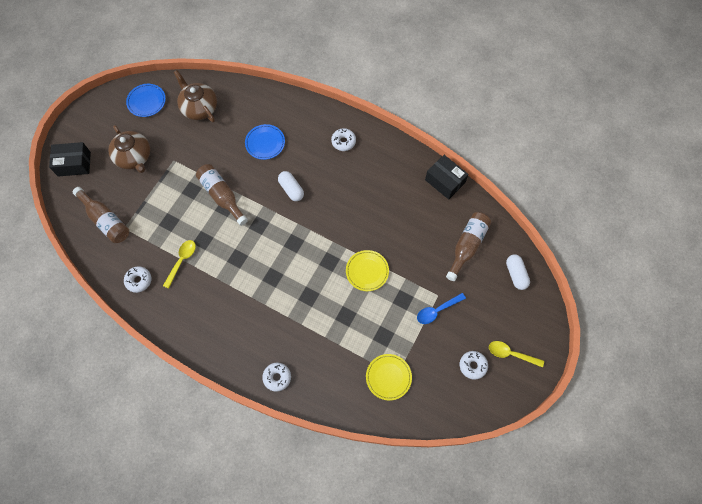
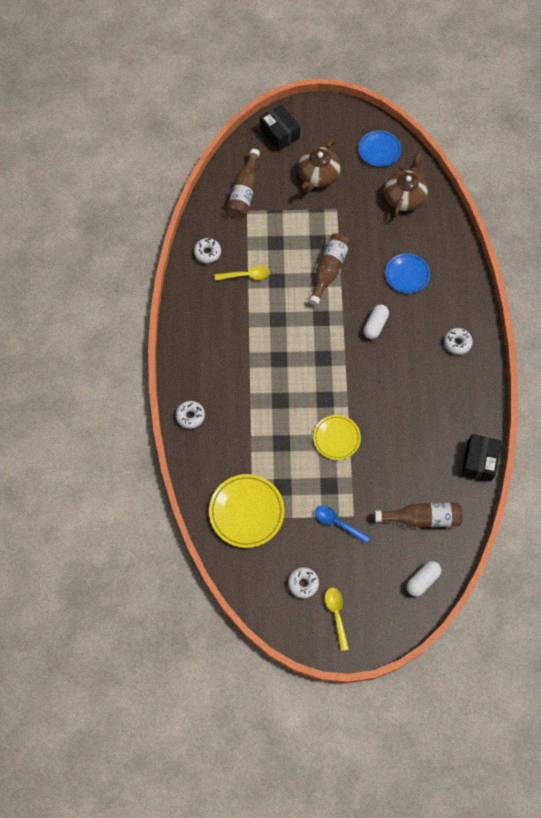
camera: 60 degrees right, 0 degrees up
(388, 377) = (246, 512): yellow plate -> yellow plate, size x1.55

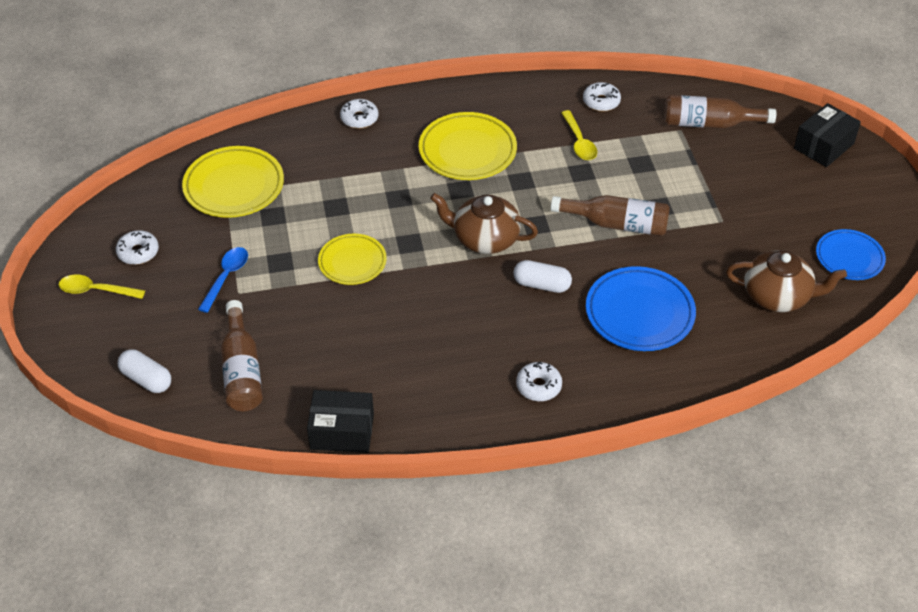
camera: 80 degrees right, 20 degrees down
(240, 348) = (467, 151): none -> yellow plate
(318, 176) = (771, 194): brown teapot -> brown teapot (485, 238)
(336, 614) = (96, 290): yellow spoon -> yellow spoon turned 150 degrees counterclockwise
(407, 275) = (639, 313): blue plate -> blue plate, size x1.55

